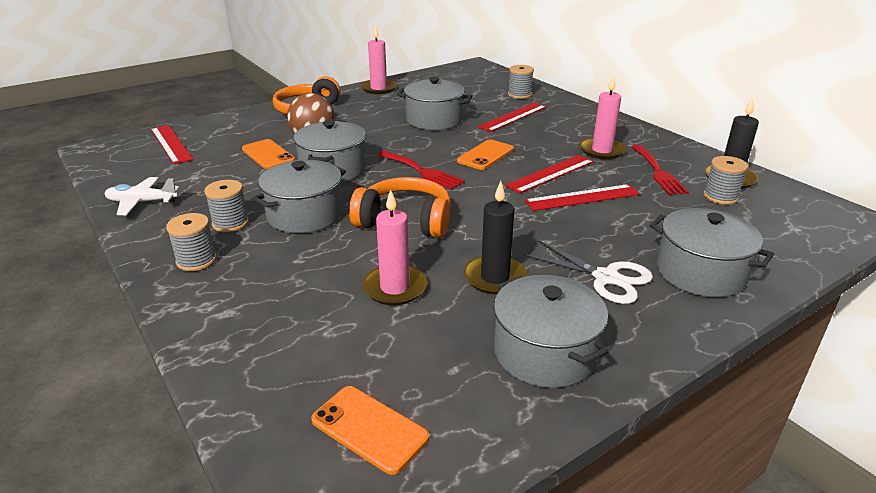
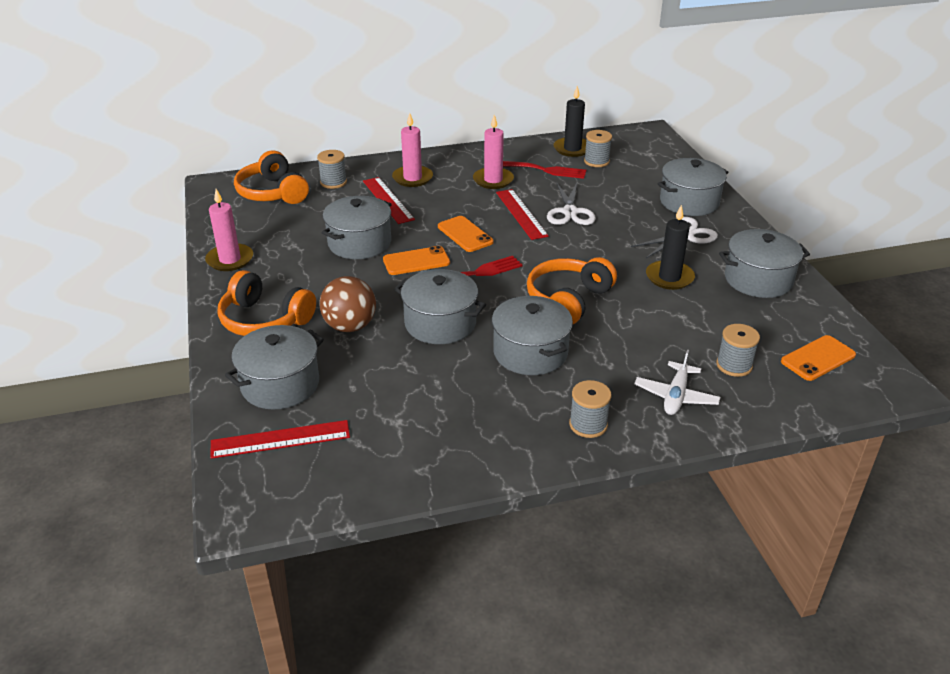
camera: 70 degrees left, 5 degrees up
(142, 202) = (443, 463): white plane -> white plane (676, 396)
(230, 223) = (524, 400): grey spool -> grey spool (734, 365)
(233, 132) = (280, 384): none -> grey pot
(268, 155) = (373, 362): orange phone -> orange phone (416, 261)
(395, 288) = (668, 323): pink candle -> pink candle (412, 178)
(481, 81) = (272, 193): none -> orange headphones
(582, 197) = (570, 212): red ruler -> white scissors

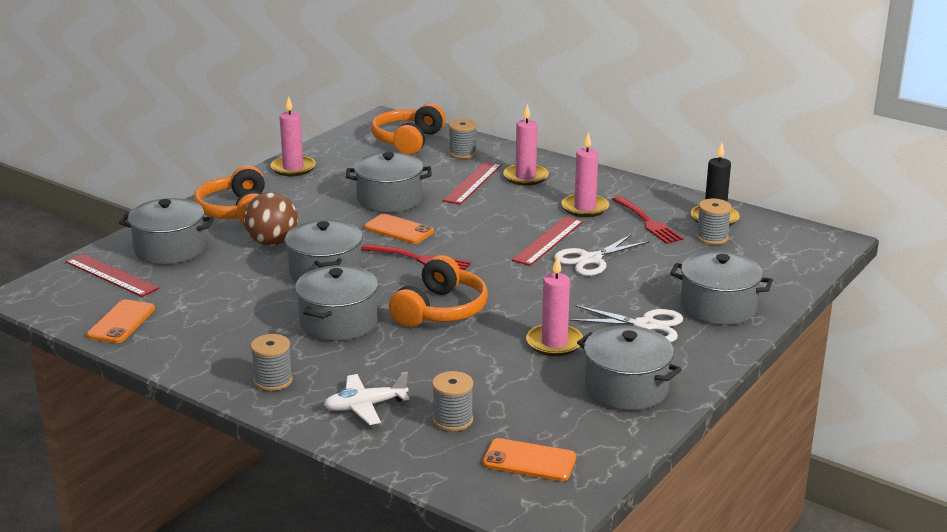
camera: 50 degrees right, 10 degrees down
(465, 234) = (472, 231): orange phone -> orange phone (121, 322)
(568, 300) = (440, 310): orange headphones -> orange headphones turned 120 degrees clockwise
(669, 277) = (554, 343): black candle -> pink candle

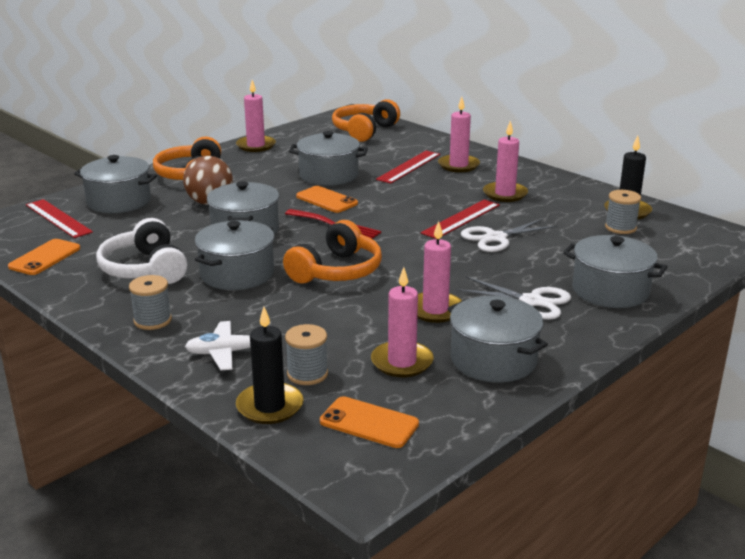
camera: 10 degrees right, 0 degrees up
(238, 326) = (145, 269): none -> white headphones
(429, 455) = (270, 406): none -> black candle
(462, 153) = (408, 143): grey spool -> none
(540, 399) = (402, 362): none -> pink candle
(648, 222) = (561, 210): red fork -> none

